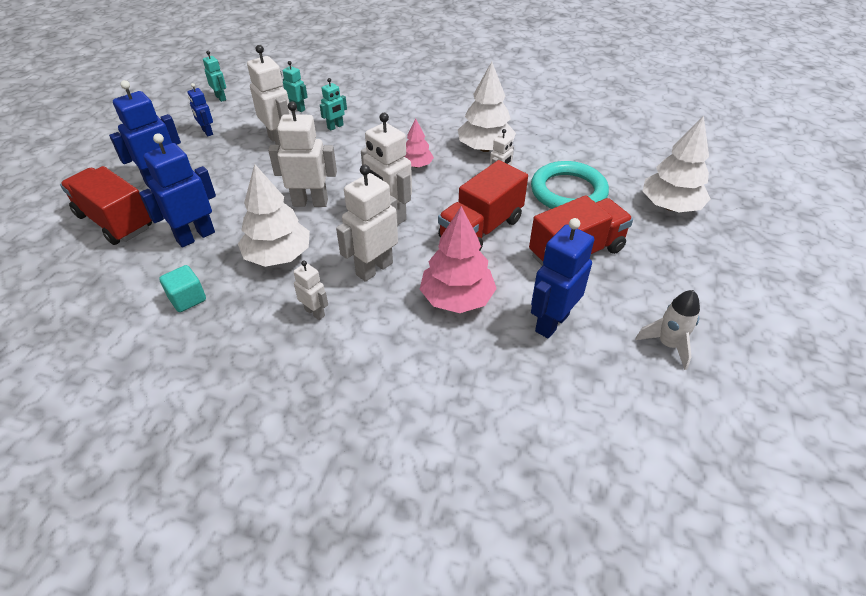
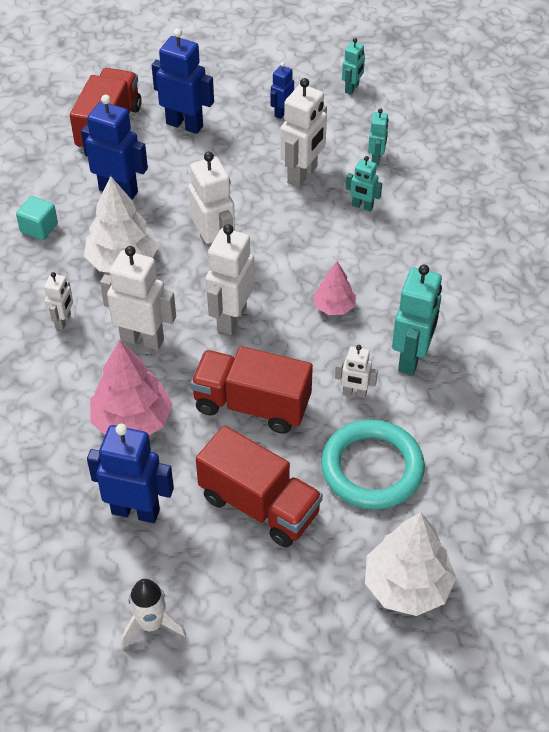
camera: 65 degrees right, 5 degrees up
(485, 148) = (411, 358): white tree -> turquoise robot

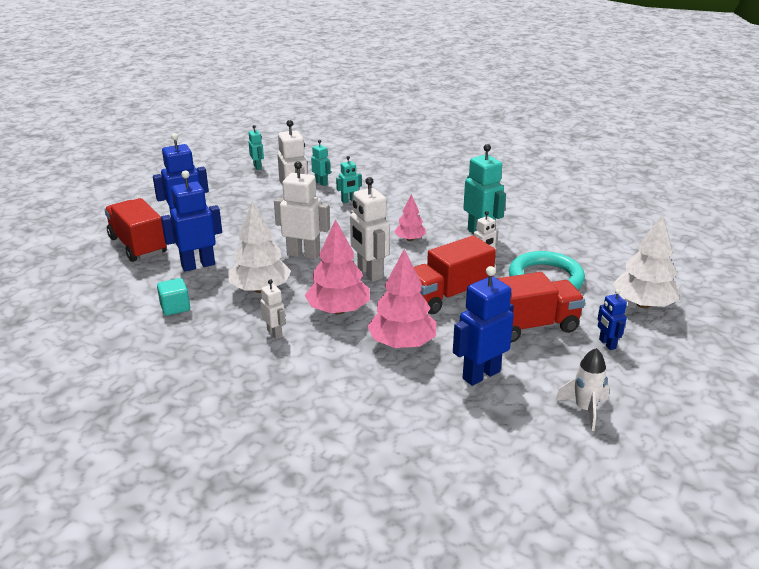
camera: 50 degrees left, 20 degrees down
(142, 339) = (338, 310): white robot -> pink tree
(282, 112) = (236, 191): blue robot -> blue robot (607, 344)

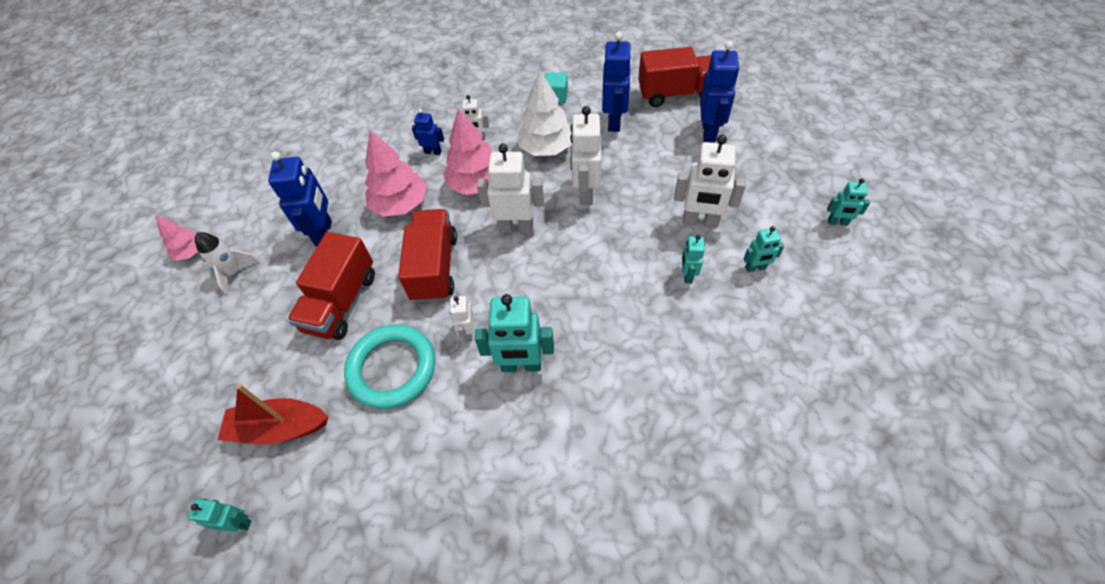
camera: 125 degrees right, 25 degrees up
(303, 254) = (585, 193): white robot -> white robot turned 135 degrees clockwise
(410, 239) = (557, 290): pink tree -> pink tree (191, 252)
(607, 344) = (269, 344): blue robot -> blue robot (433, 152)
(643, 304) = (279, 428): white tree -> red boat
(704, 289) = (239, 523): none -> turquoise robot

